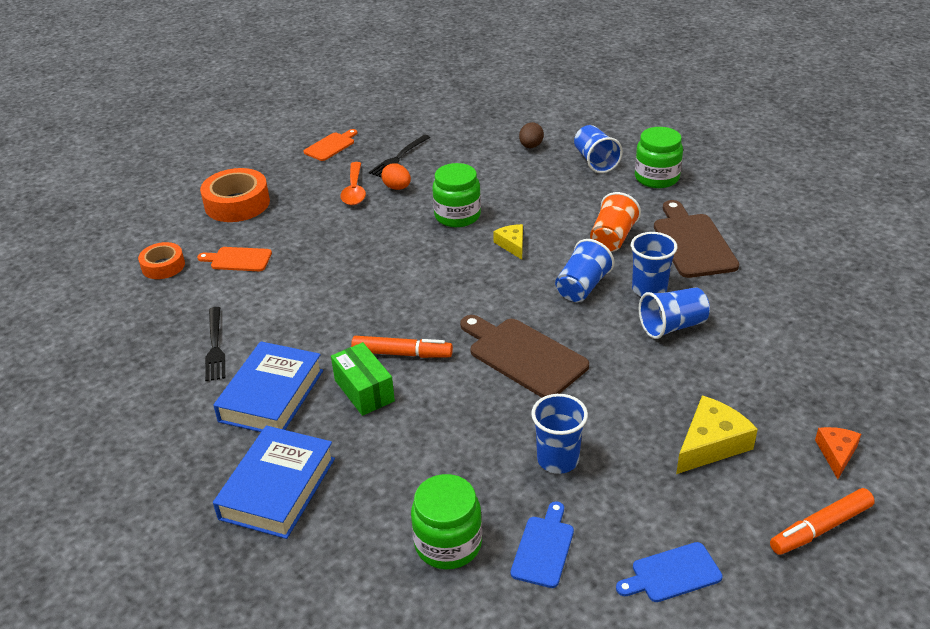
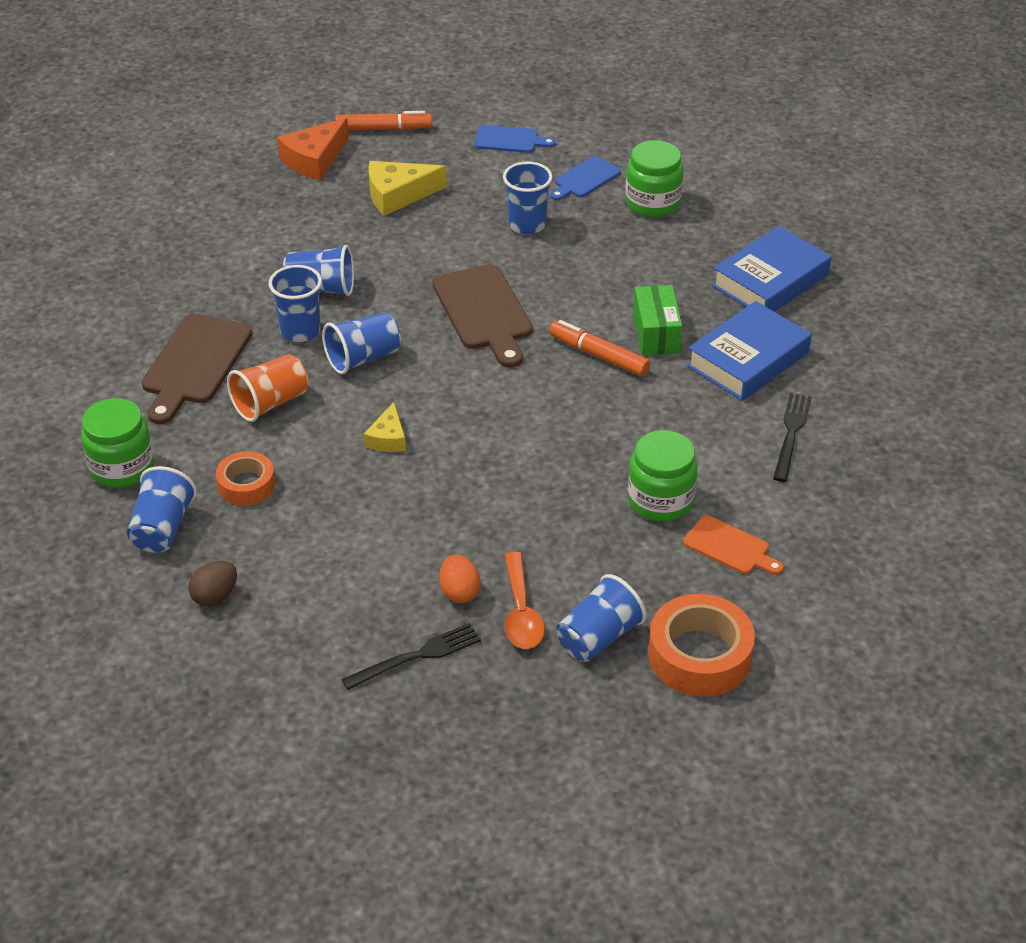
camera: 155 degrees left, 5 degrees up
(163, 266) = (831, 575): orange tape -> orange tape (246, 485)
(301, 193) = (598, 637): none -> blue cup
(331, 146) = (503, 733): orange cutting board -> none
(354, 190) = (521, 612): orange spoon -> orange spoon turned 150 degrees clockwise
(457, 216) = (416, 508): green jar -> green jar (660, 500)
(836, 453) = (314, 160): orange cheese -> orange cheese, size x1.64

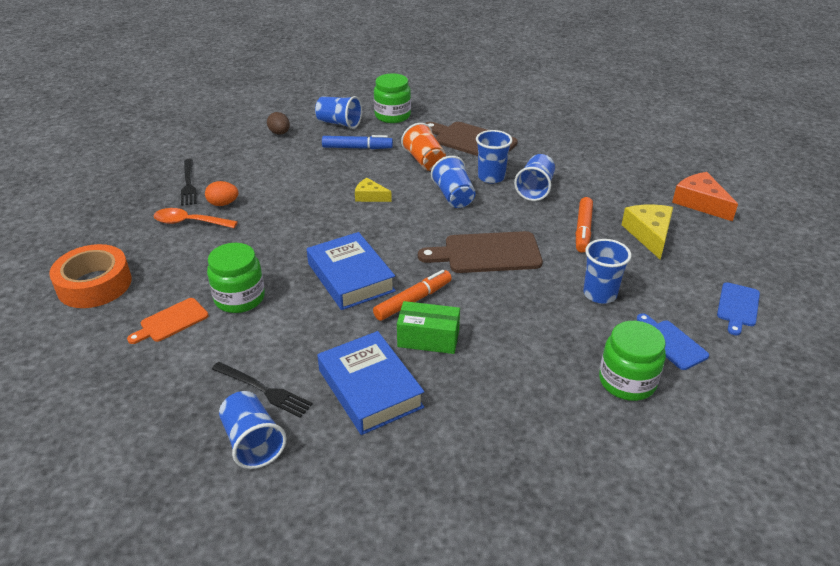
camera: 105 degrees right, 5 degrees down
(246, 485) = (357, 148): orange tape -> blue marker
(384, 129) = (749, 240): orange marker -> orange marker (583, 230)
(598, 637) = (145, 247): blue cup -> blue cup (252, 442)
(770, 280) = (480, 438): blue book -> blue book (351, 277)

